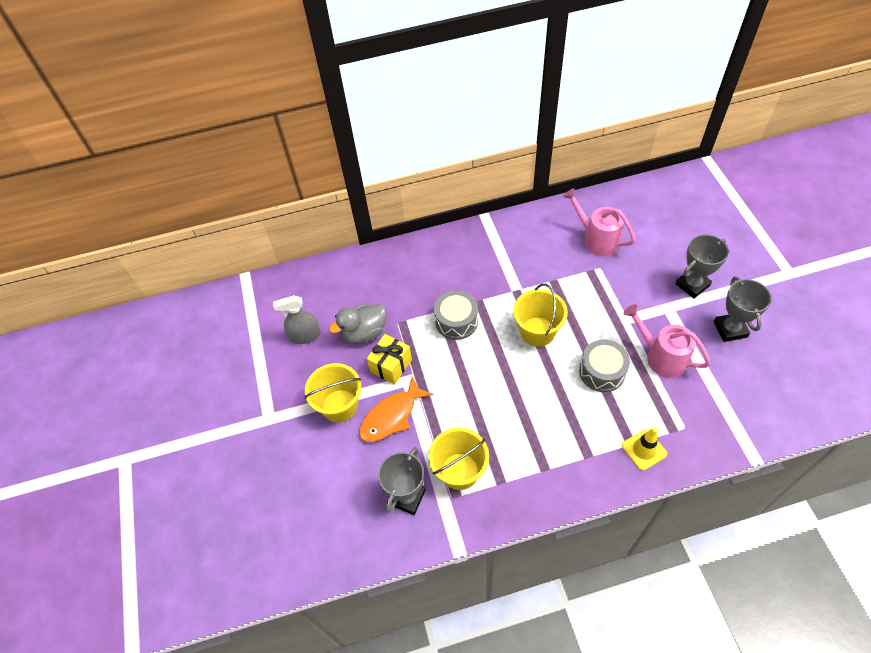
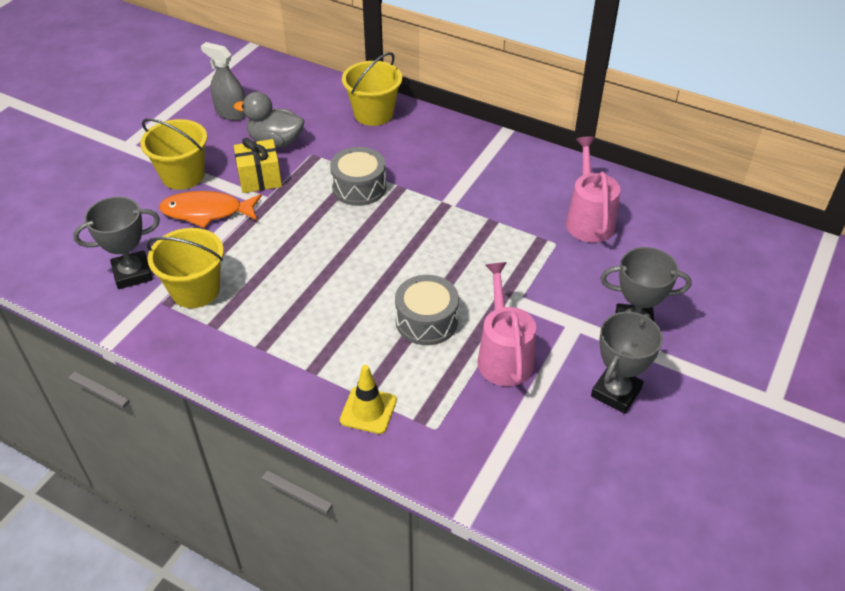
camera: 40 degrees right, 10 degrees down
(537, 331) = (416, 246): yellow bucket -> yellow bucket (373, 114)

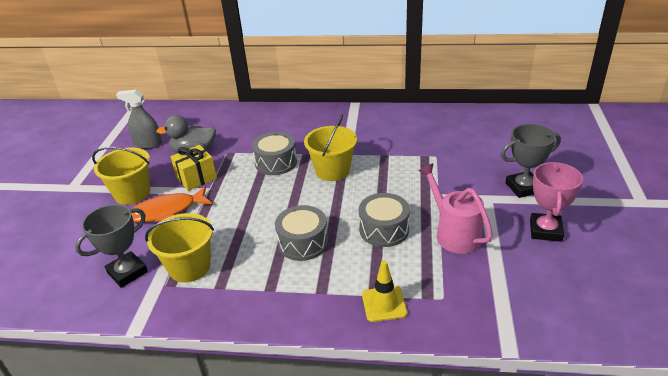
camera: 20 degrees left, 10 degrees down
(327, 304) = (303, 243): none -> grey drum
(373, 114) = (256, 117): yellow bucket -> yellow bucket (332, 171)
(588, 219) = (446, 137): pink watering can -> none
(616, 392) = (545, 230): grey trophy -> pink trophy

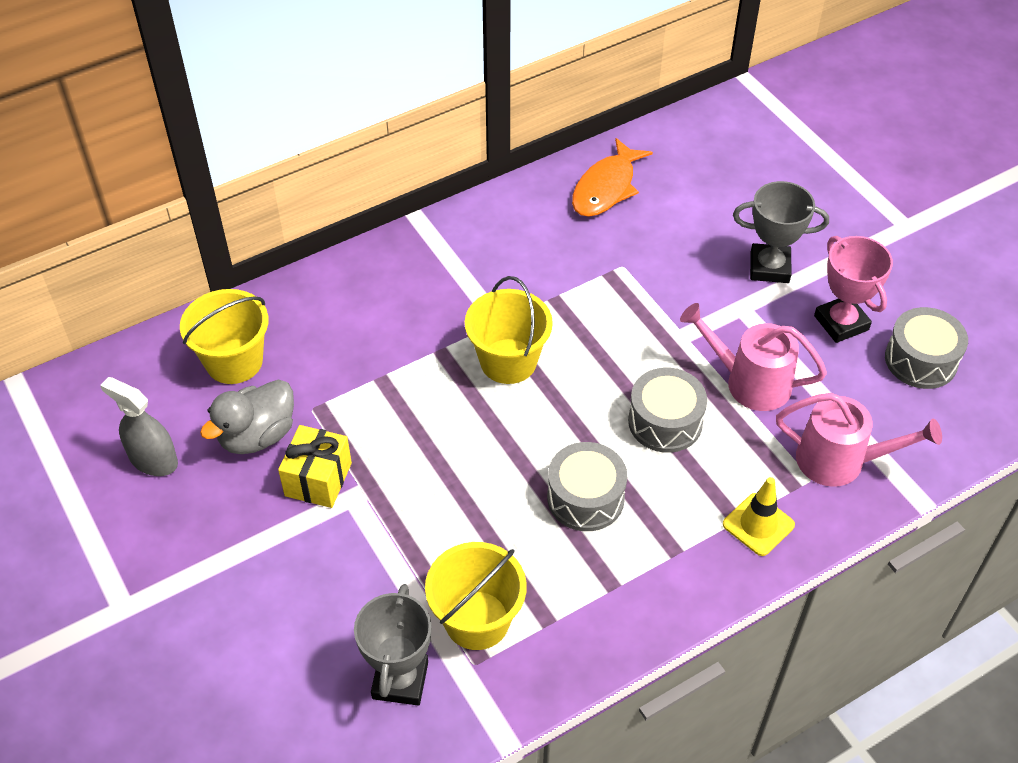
camera: 40 degrees left, 15 degrees up
(132, 193) = (245, 561): yellow bucket -> yellow bucket (234, 361)
(148, 144) = (153, 460): grey spray bottle -> grey spray bottle turned 60 degrees clockwise
(166, 211) = (340, 559): orange fish -> orange fish (606, 188)
(276, 162) = (411, 388): grey drum -> grey drum (921, 360)
(472, 298) = (840, 461): none -> pink watering can
(523, 187) = (769, 267): grey trophy -> grey trophy turned 60 degrees clockwise

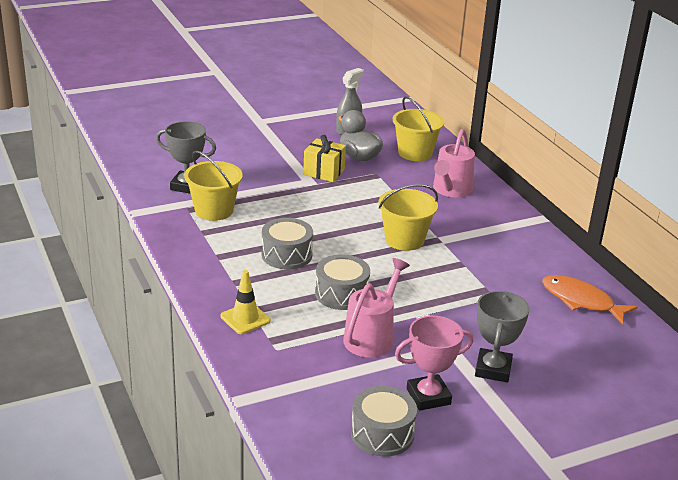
camera: 95 degrees right, 20 degrees down
(840, 461) = (289, 366): pink watering can -> pink watering can (451, 190)

